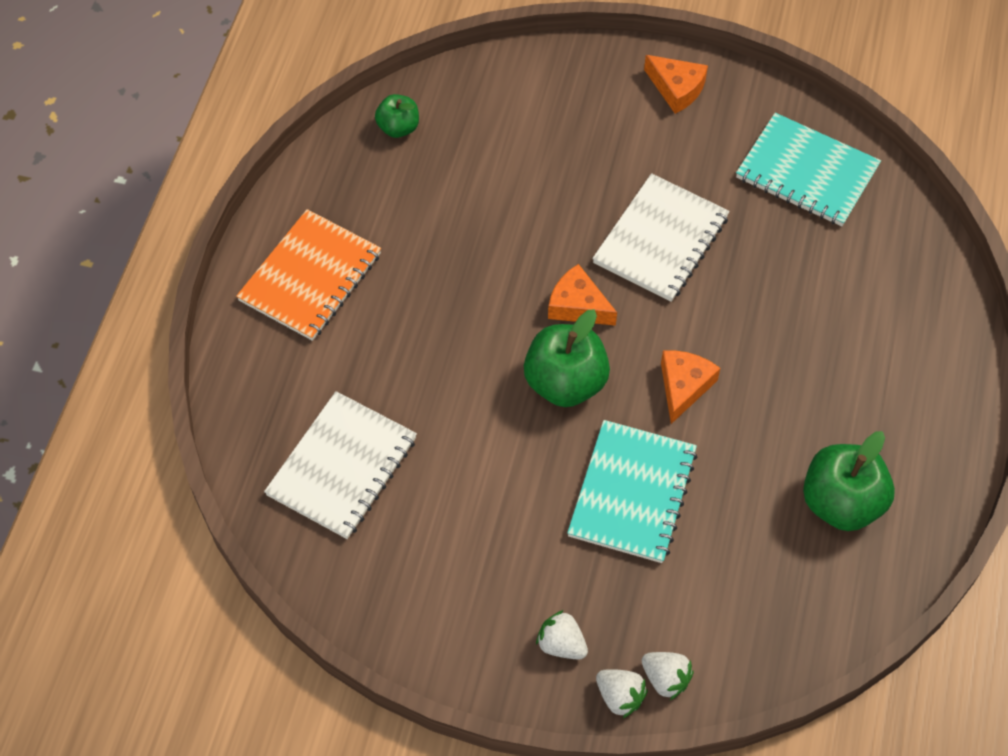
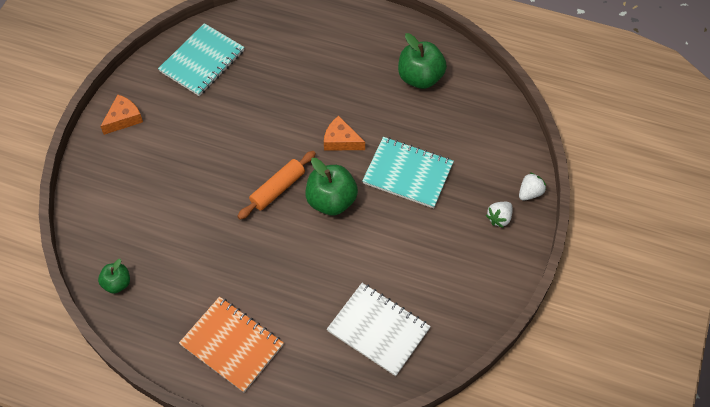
camera: 85 degrees left, 0 degrees up
(578, 305) = (278, 189): orange cheese -> orange rolling pin
(661, 240) = (237, 140): white notebook -> none
(665, 679) = (520, 170): white strawberry -> none

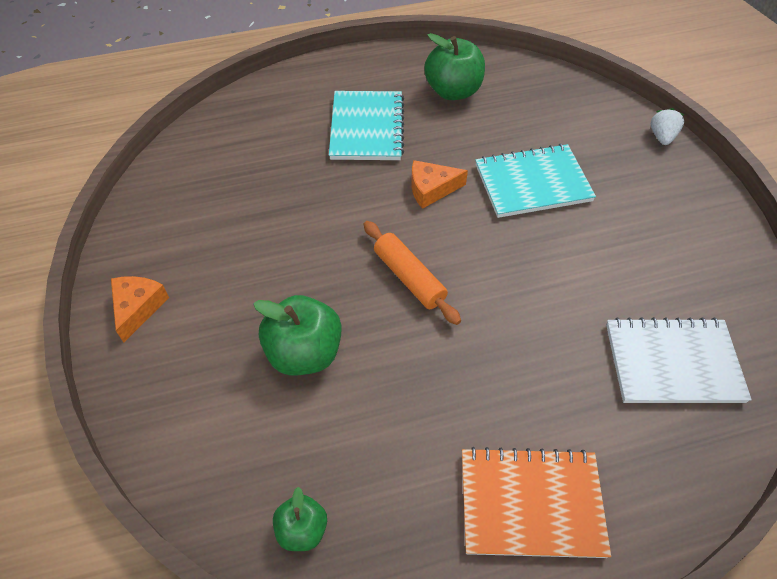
camera: 35 degrees left, 5 degrees down
(202, 61) = (193, 192): turquoise notebook -> turquoise notebook (367, 128)
(278, 189) = (409, 278): orange rolling pin -> orange rolling pin turned 45 degrees counterclockwise
(331, 200) = (481, 255): green apple -> green apple (304, 353)
(499, 218) = (661, 174): white strawberry -> none

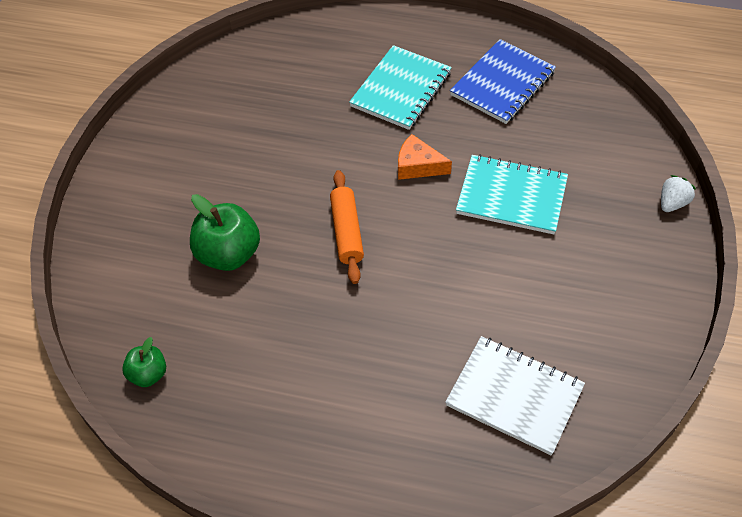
camera: 30 degrees right, 0 degrees up
(138, 308) = (132, 168): orange cheese -> none
(453, 91) = (502, 84): green apple -> blue notebook
(531, 503) = (318, 438): orange notebook -> none

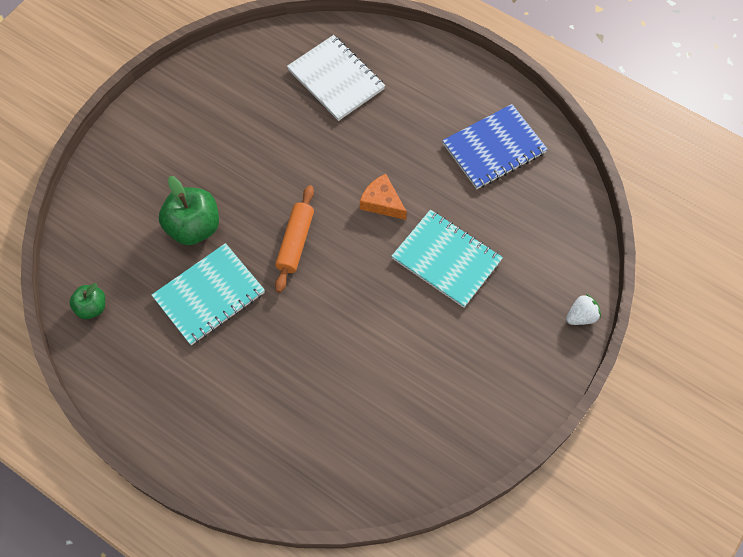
camera: 20 degrees right, 10 degrees up
(401, 90) = (403, 124): turquoise notebook -> turquoise notebook (209, 295)
(514, 396) = (359, 434): white notebook -> white notebook (336, 79)

